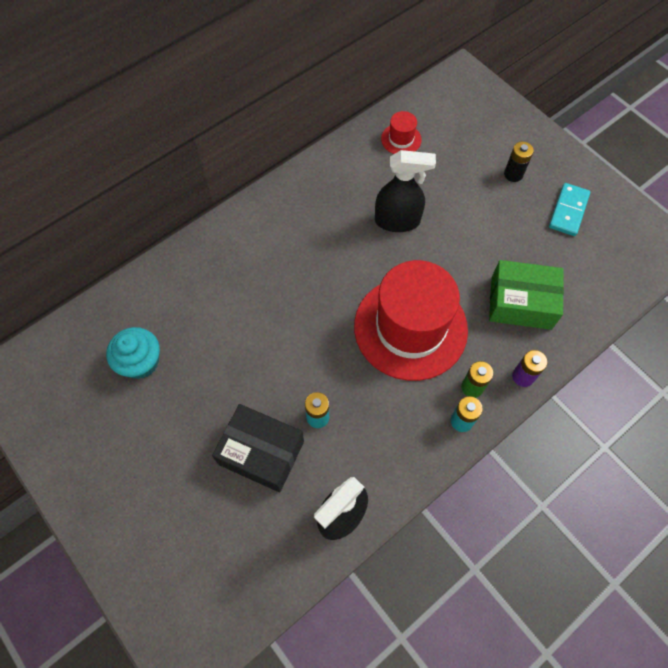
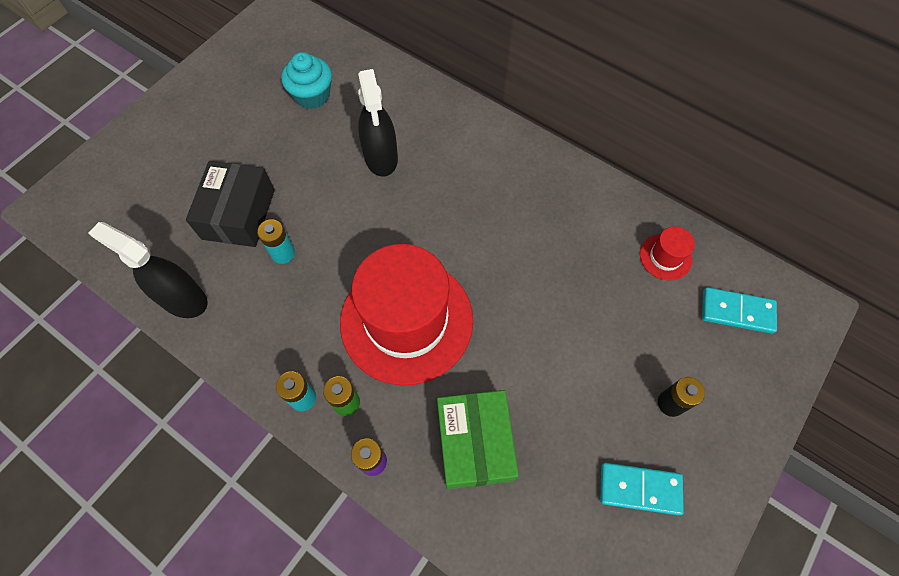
camera: 75 degrees right, 0 degrees up
(397, 221) = (544, 278): black spray bottle -> black spray bottle (381, 157)
(455, 114) = (737, 312): none -> turquoise domino

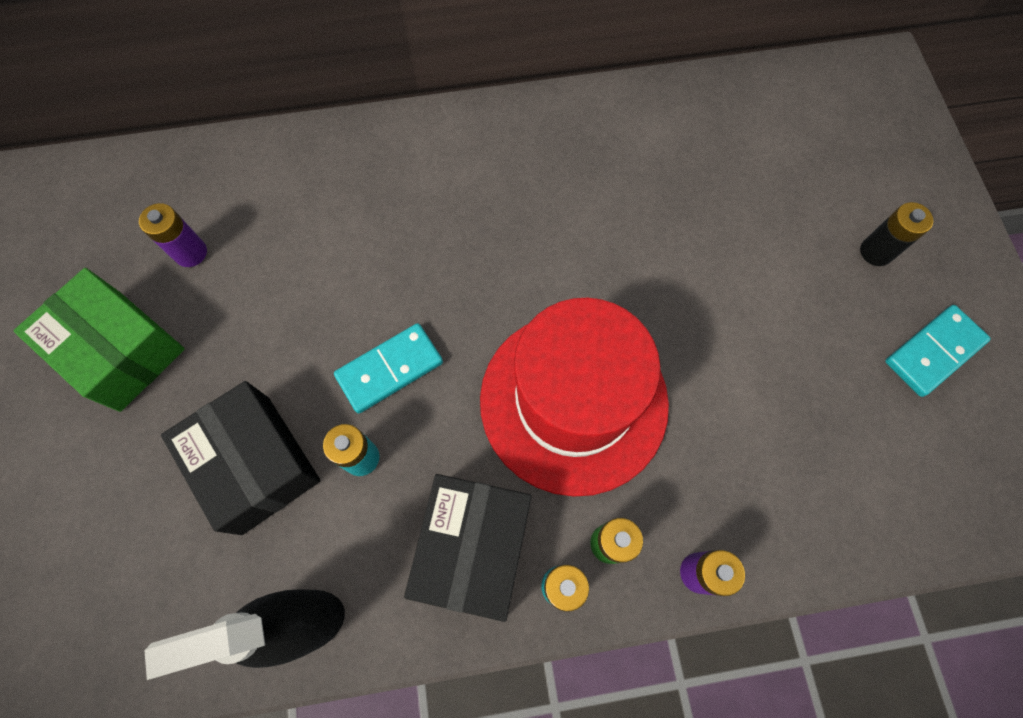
camera: 45 degrees left, 5 degrees up
(285, 341) = (473, 547): none -> black box
(312, 96) = (191, 253): turquoise cupcake -> purple battery
(381, 157) = (354, 255): black spray bottle -> none
(474, 443) = (766, 455): green box -> green box (120, 350)
(665, 257) = (732, 121): red hat -> none
(737, 312) = (838, 120): turquoise domino -> turquoise domino (390, 369)

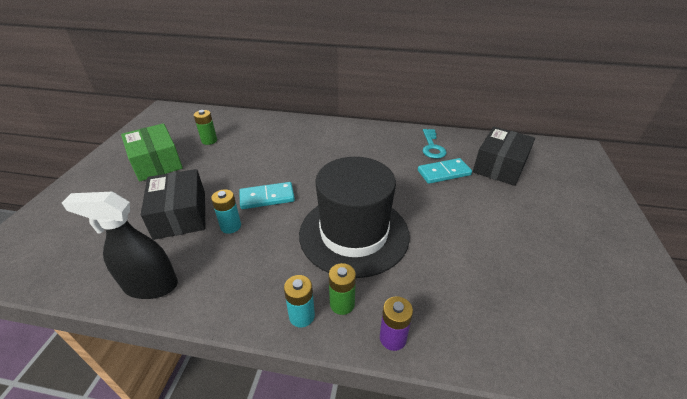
camera: 20 degrees right, 30 degrees down
(191, 253) = (209, 140): purple battery -> green battery
(473, 547) = (262, 281): black box -> black box (499, 166)
(573, 401) = (354, 234): red hat -> black hat
(633, 138) = (432, 147): none -> turquoise key
(876, 252) = (559, 216): black battery -> none
(933, 352) = (591, 270): turquoise domino -> turquoise domino (444, 173)

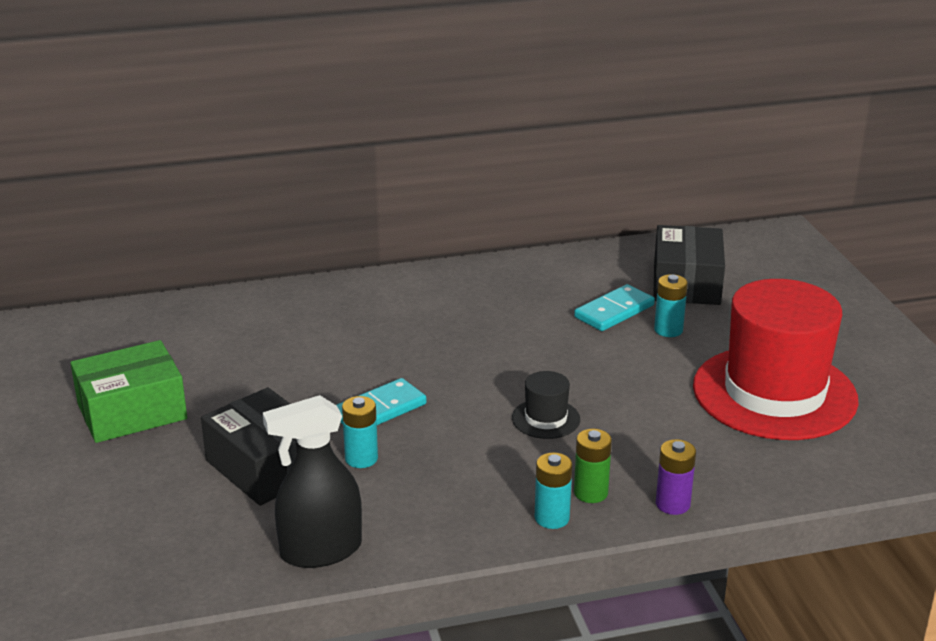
camera: 25 degrees left, 10 degrees down
(156, 162) = (132, 411): green box -> green box turned 60 degrees counterclockwise
(209, 140) = (189, 356): green battery -> none
(354, 234) = (546, 419): black hat -> black hat, size x0.41
(432, 147) = (573, 278): turquoise key -> none
(471, 194) = (668, 330): none -> turquoise battery
(522, 264) = (774, 393): none -> red hat

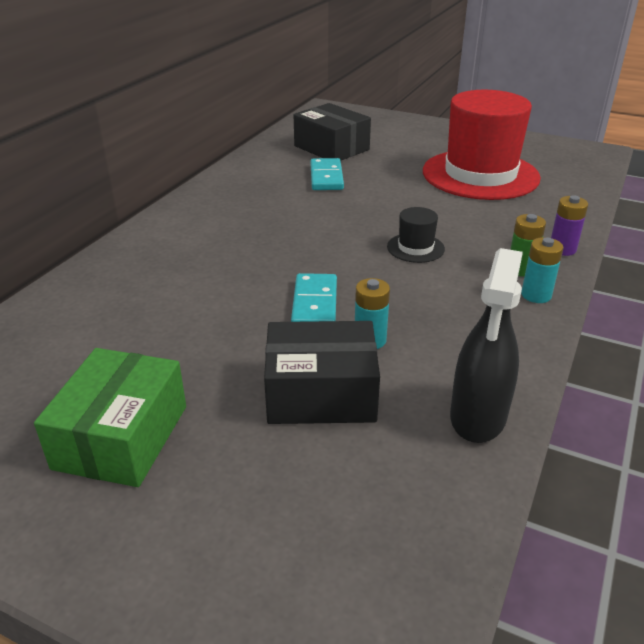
camera: 50 degrees left, 5 degrees up
(668, 330) = (372, 172): turquoise battery -> none

